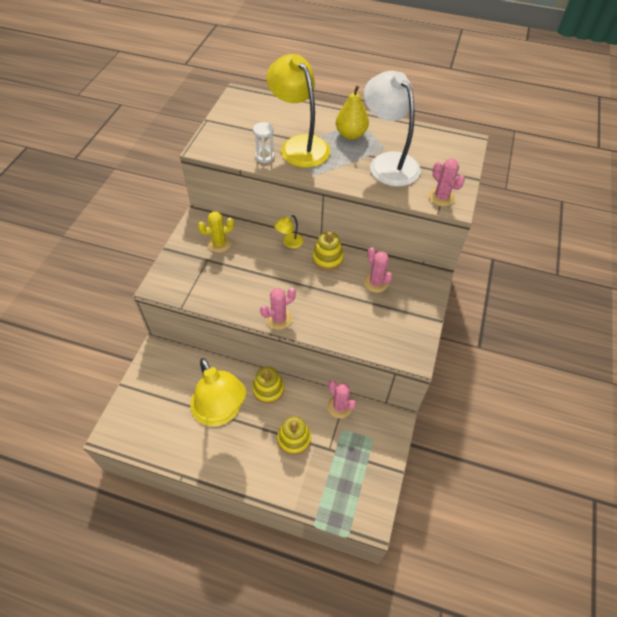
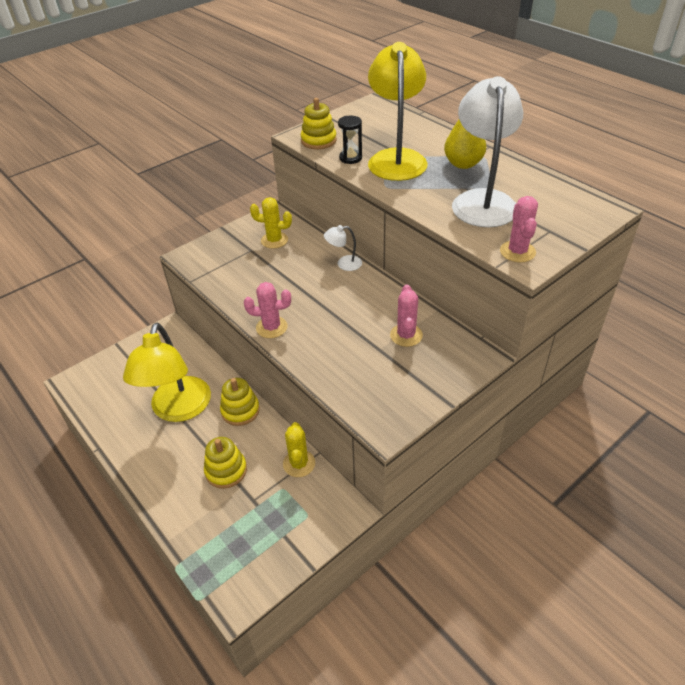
camera: 35 degrees right, 10 degrees down
(264, 156) = (350, 158): white hourglass -> black hourglass
(289, 243) = (344, 264): yellow lamp -> white lamp
(327, 259) = (371, 292): yellow stacking toy -> yellow stacking toy (318, 140)
(339, 406) = (299, 463): pink cactus -> yellow cactus

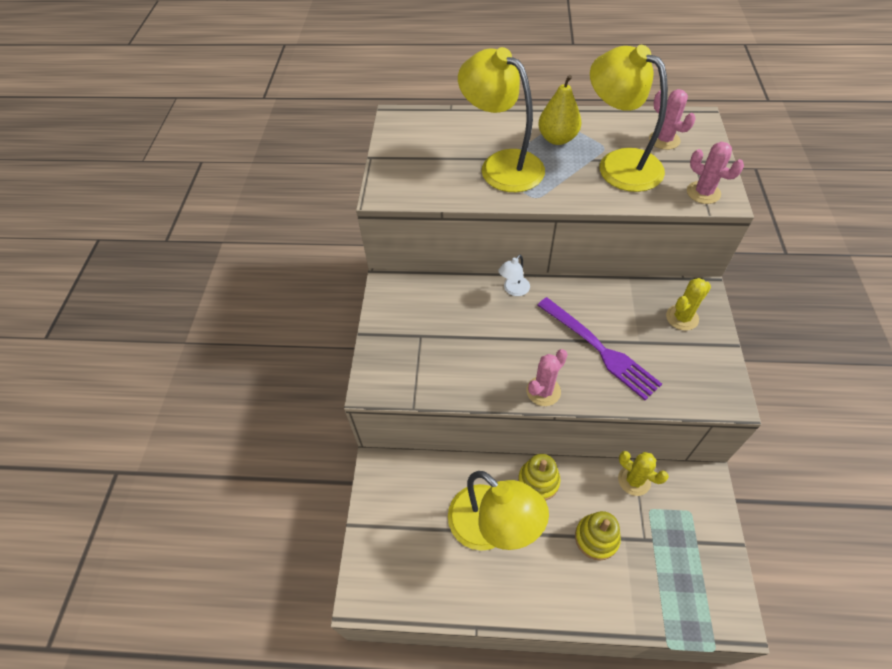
camera: 45 degrees left, 10 degrees up
(274, 240) = (427, 311): yellow cactus -> yellow cactus (682, 318)
(318, 140) = (410, 188): yellow stacking toy -> none
(344, 333) = (600, 349): none -> purple fork
(350, 158) = (465, 188): black hourglass -> none
(406, 335) = (640, 315): pink cactus -> pink cactus (664, 140)
(482, 200) = (619, 164): white lamp -> yellow lamp

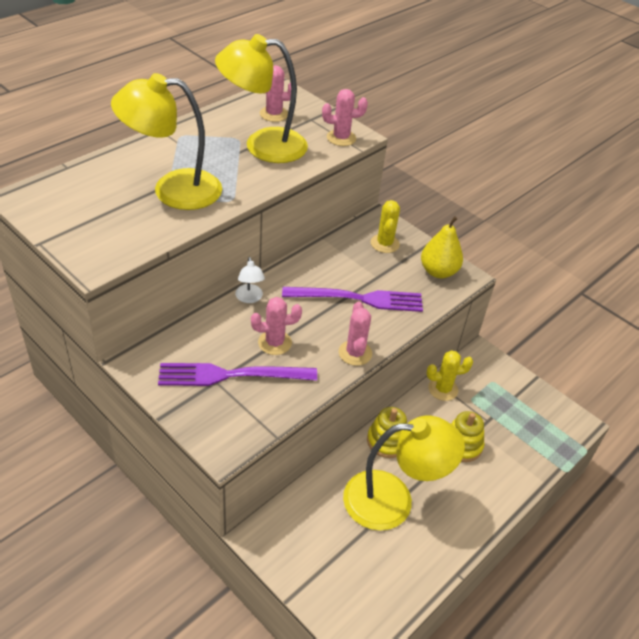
camera: 55 degrees left, 10 degrees down
(435, 338) = (231, 375): none -> purple fork
(492, 337) = (275, 343): none -> pink cactus
(557, 139) = (193, 149): yellow pear -> yellow pear (438, 272)

